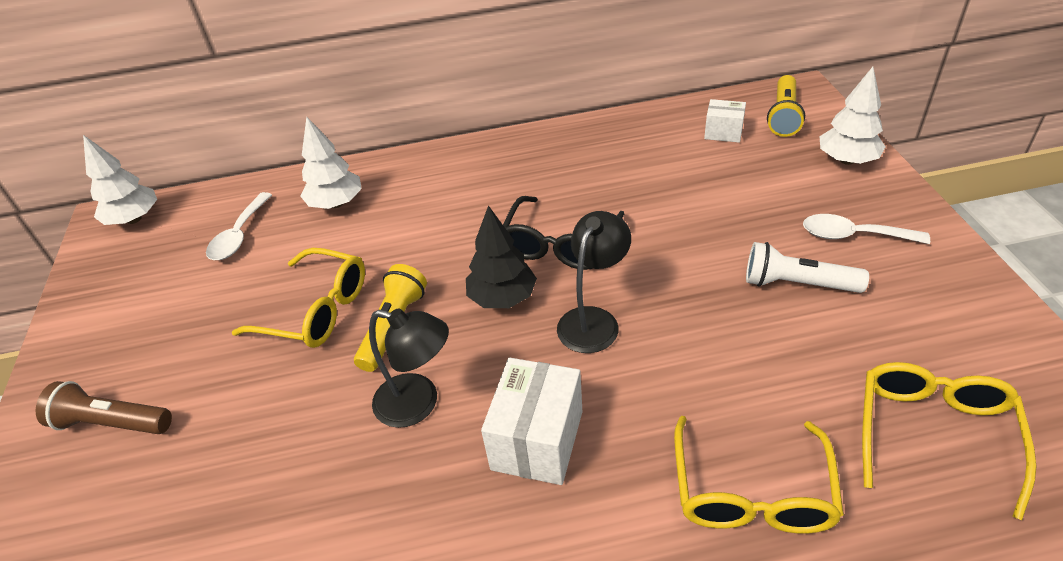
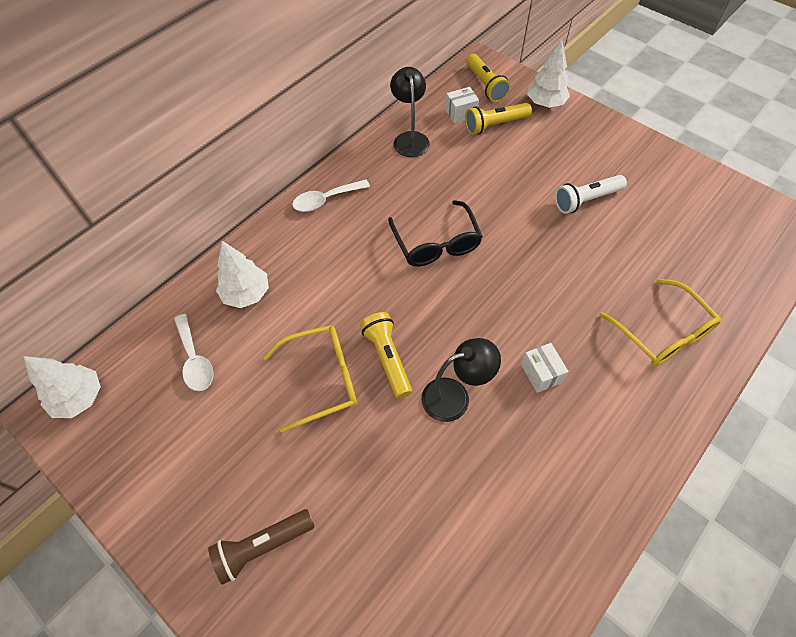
camera: 40 degrees left, 15 degrees up
(502, 298) = (436, 299): black tree -> none
(537, 440) = (541, 373): white box -> white box, size x0.58
(593, 320) = (502, 283): black lamp -> black lamp (410, 138)
(754, 158) = (495, 125): none -> yellow flashlight
(854, 235) = (588, 154): white spoon -> white spoon (326, 200)
(933, 434) = (709, 252): yellow glasses -> none

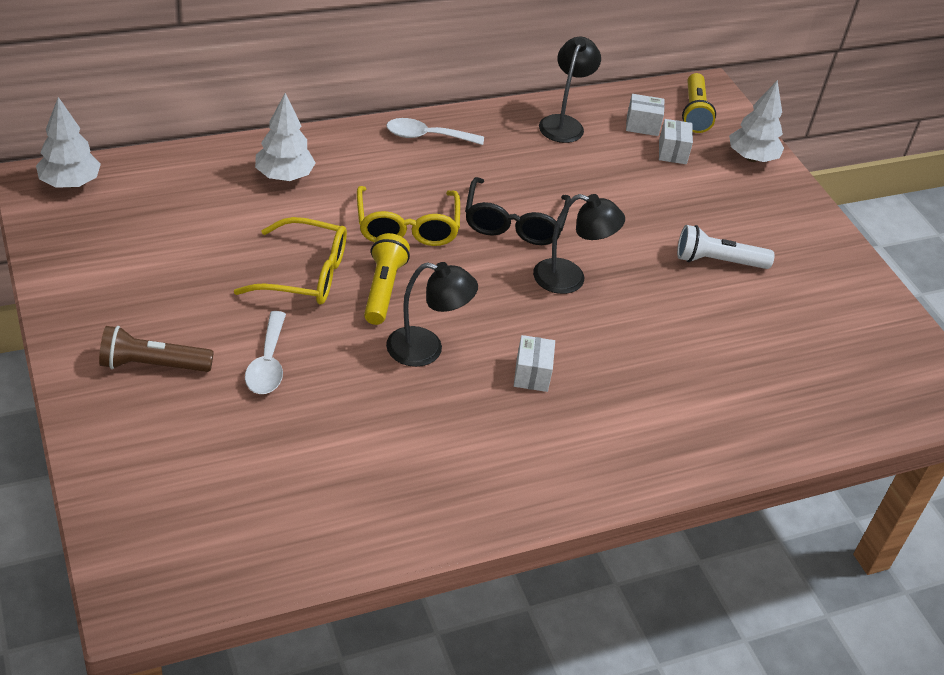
camera: 20 degrees right, 15 degrees down
(195, 359) = (195, 203): white spoon -> white spoon (267, 363)
(495, 125) = (672, 152): yellow flashlight -> white box
(506, 271) = (570, 279): none -> black lamp
(662, 333) = (697, 406): yellow glasses -> yellow glasses (407, 227)

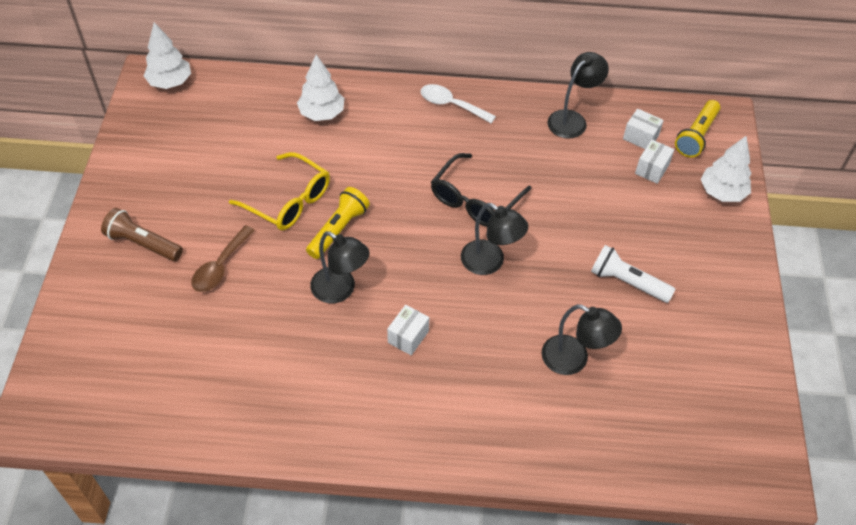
camera: 30 degrees right, 10 degrees up
(267, 363) = (220, 266): white spoon -> brown spoon
(407, 227) = (388, 181): yellow glasses -> none
(714, 347) = (574, 360): none -> black lamp

